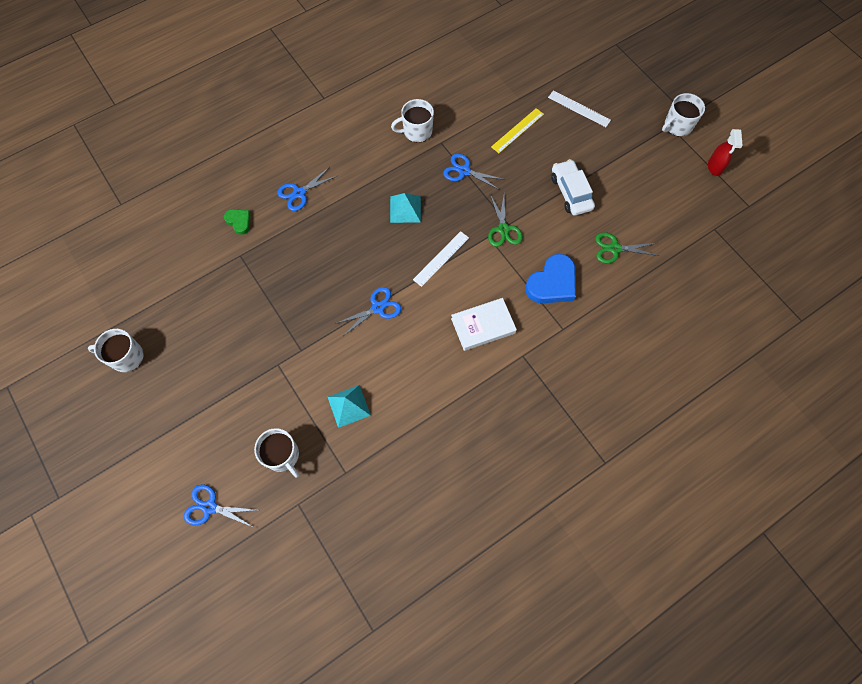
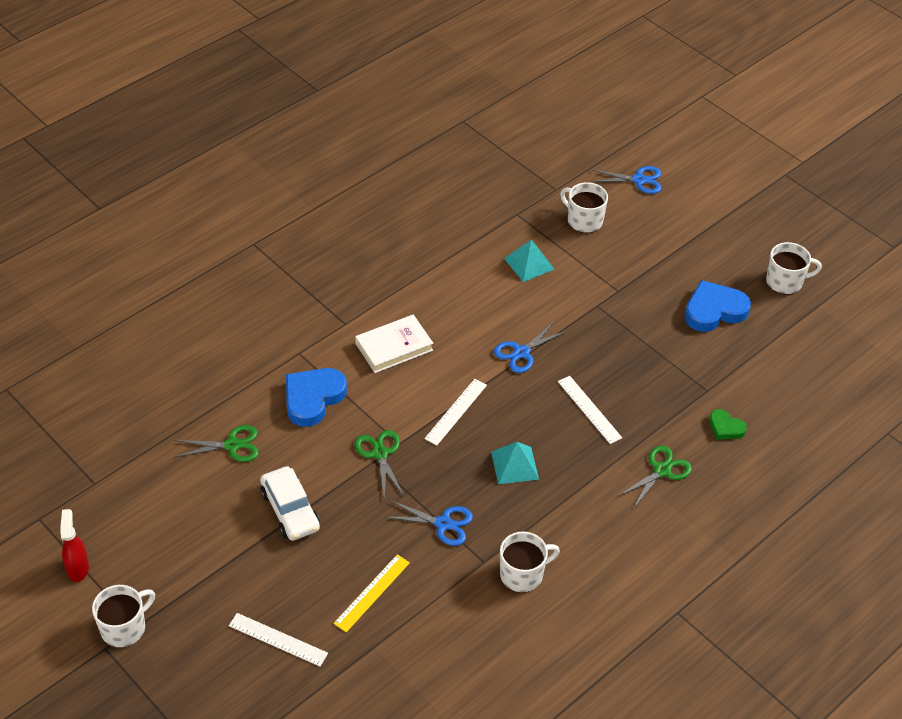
camera: 170 degrees right, 20 degrees down
(202, 332) = (714, 310): none -> blue heart
(299, 193) = (662, 470): blue scissors -> green scissors
(337, 249) = (589, 409): none -> white ruler

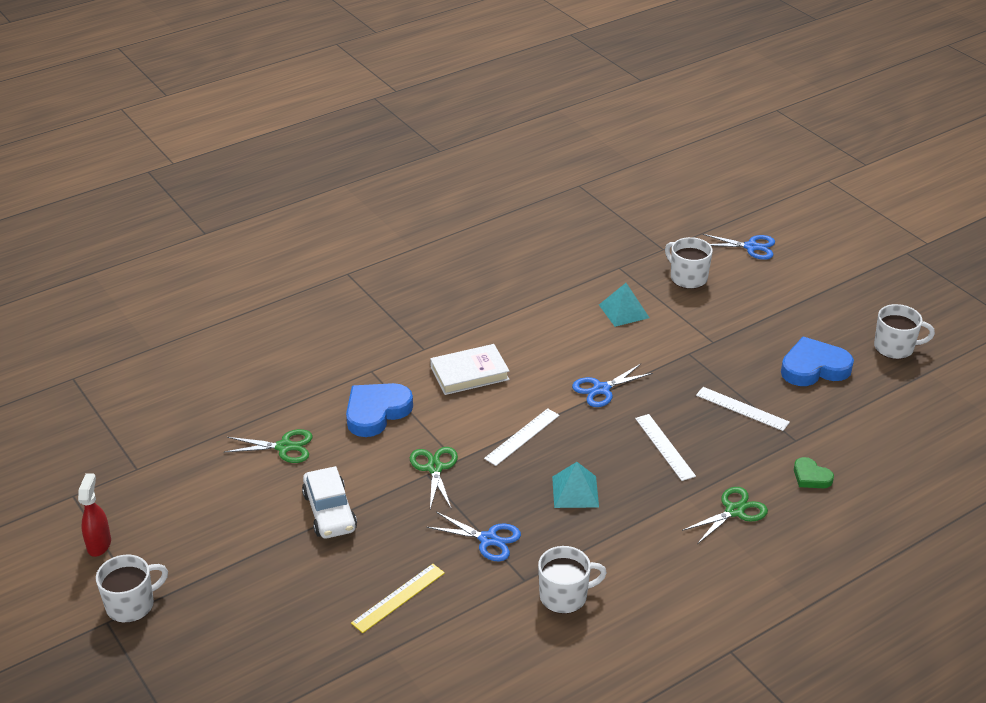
camera: 10 degrees right, 10 degrees down
(278, 639) = (288, 632): white ruler -> white ruler (742, 408)

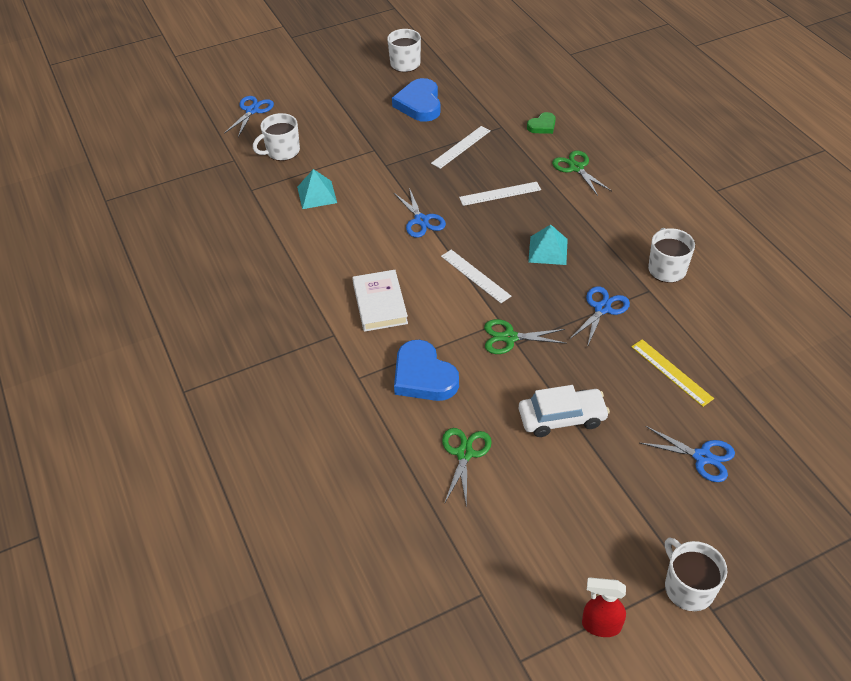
camera: 80 degrees left, 10 degrees up
(282, 621) = (702, 457): none -> blue scissors

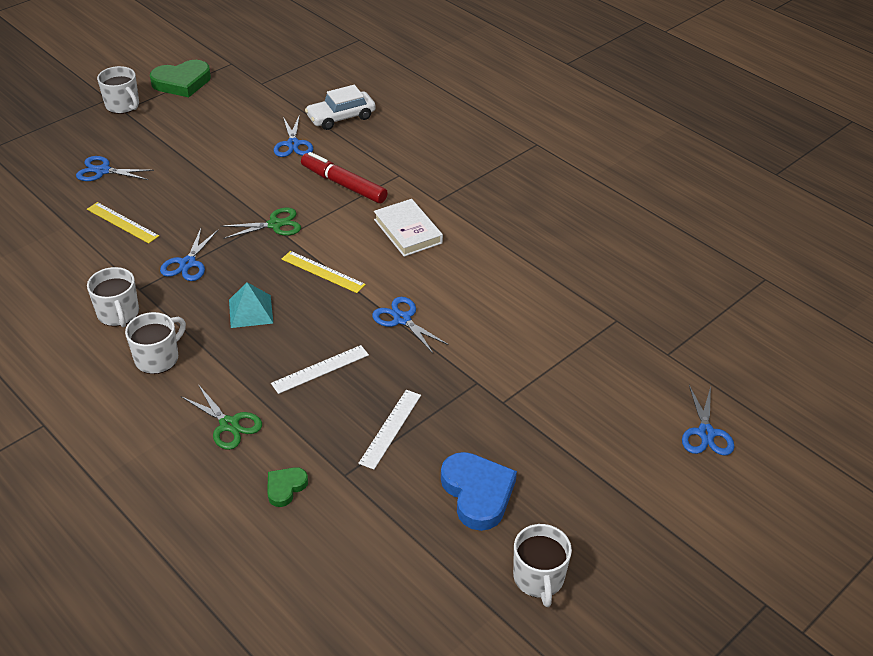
camera: 160 degrees right, 5 degrees down
(282, 151) = (618, 377): white mug -> white mug (158, 358)
(317, 194) = (537, 328): turquoise pyramid -> none
(423, 376) = (343, 184): blue heart -> red marker
(465, 453) = (293, 144): green scissors -> blue scissors
(475, 276) = (322, 272): white ruler -> yellow ruler
(562, 418) = (218, 176): white car -> white car (341, 117)
(600, 625) = (182, 82): red spray bottle -> green heart

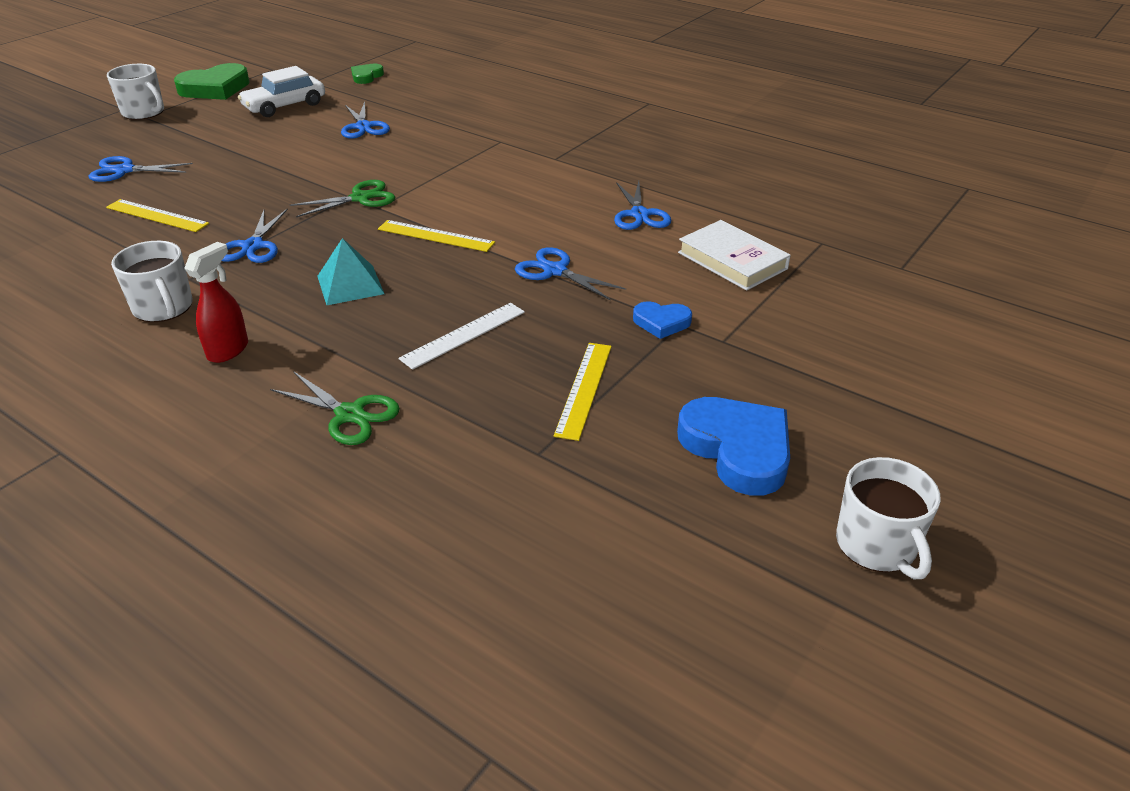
camera: 10 degrees left, 5 degrees down
(158, 358) = (228, 350): white mug -> red spray bottle
(285, 487) = (455, 482): green heart -> green heart (366, 76)
(341, 117) = (414, 100): white car -> white car (285, 106)
(343, 184) = (436, 155): red marker -> none
(390, 428) = (584, 389): white ruler -> yellow ruler
(408, 231) = (530, 188): white book -> white book (732, 261)
(464, 379) = (661, 322): none -> blue heart
(705, 433) = (997, 341): blue scissors -> blue scissors (639, 215)

